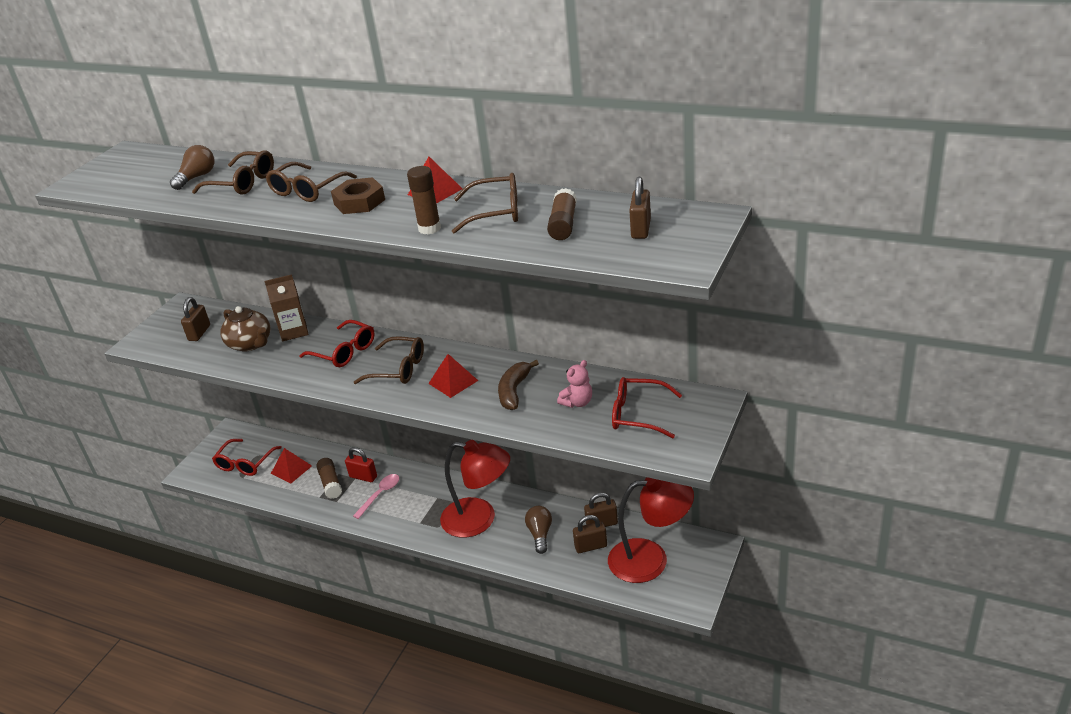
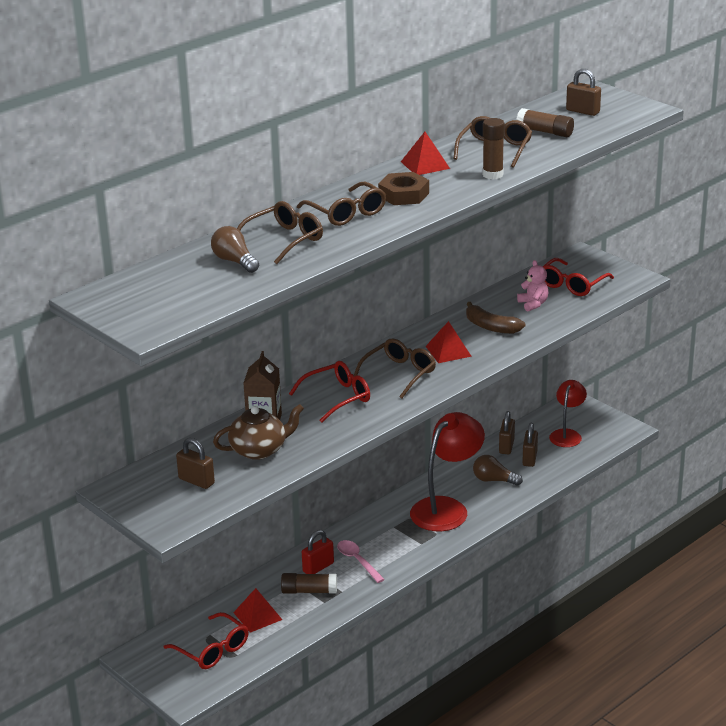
camera: 70 degrees left, 5 degrees down
(650, 559) = (567, 434): red lamp -> red lamp, size x0.60

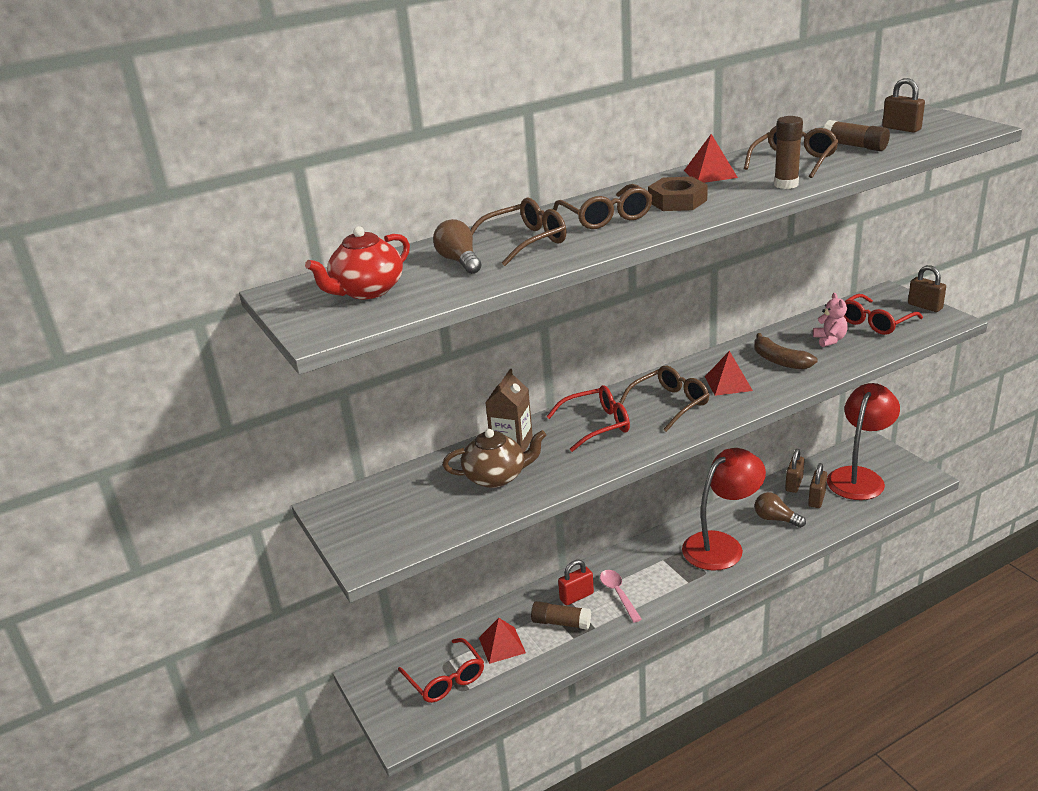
camera: 15 degrees right, 0 degrees up
(167, 293) = (367, 291): none -> red teapot
(196, 481) = (417, 507): brown padlock -> brown padlock (925, 306)
(567, 434) = (859, 477): red lamp -> red lamp, size x1.68

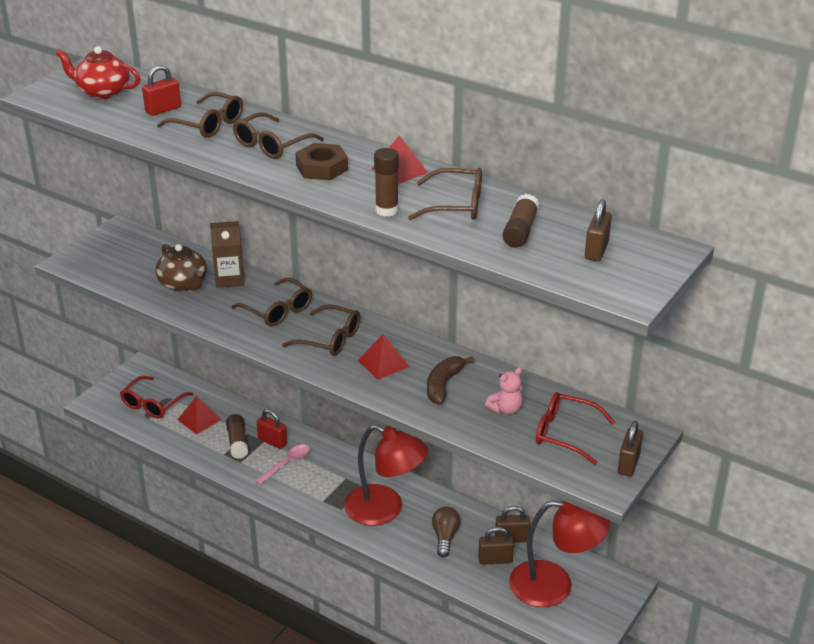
camera: 60 degrees right, 5 degrees up
(459, 261) = (163, 110): brown light bulb -> red padlock
(597, 425) = (278, 310): red glasses -> brown glasses

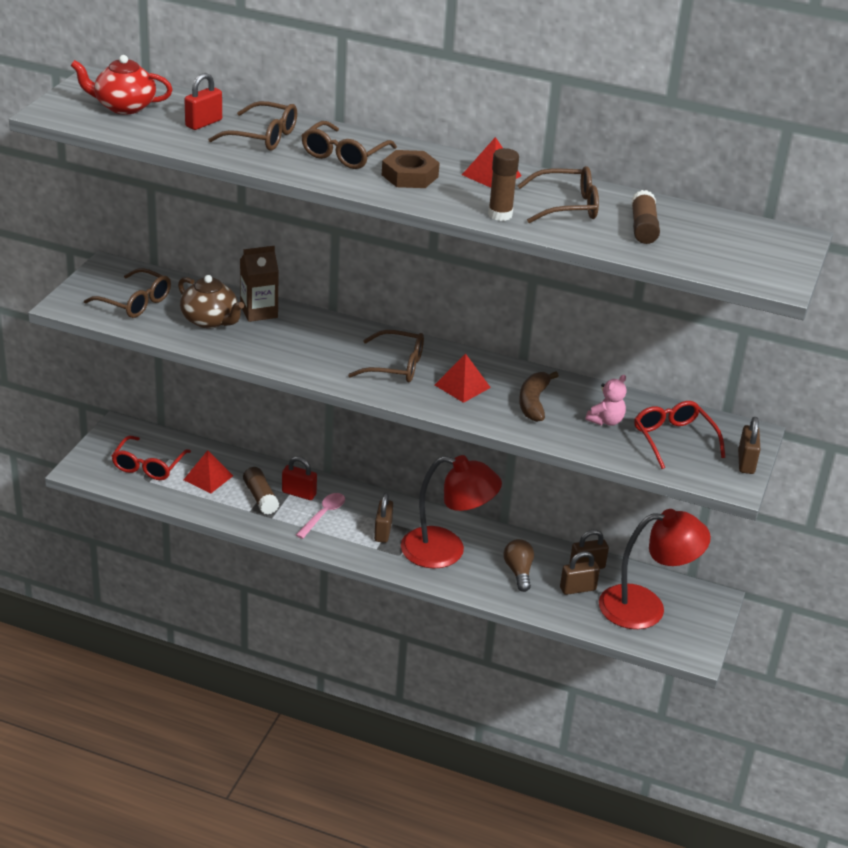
camera: 15 degrees left, 0 degrees up
(278, 310) = (327, 341): brown glasses -> brown glasses (135, 302)
(565, 433) = (673, 439): red glasses -> red glasses turned 60 degrees clockwise
(596, 250) = (725, 242): brown padlock -> brown padlock (383, 532)

